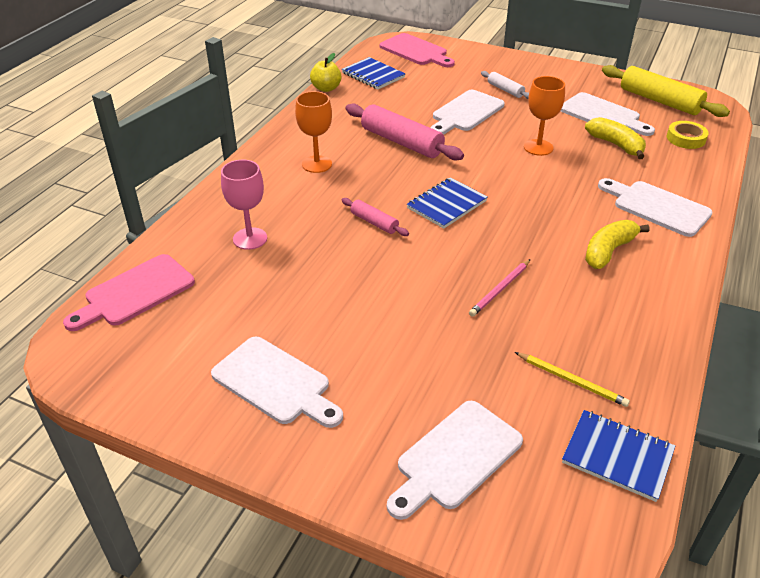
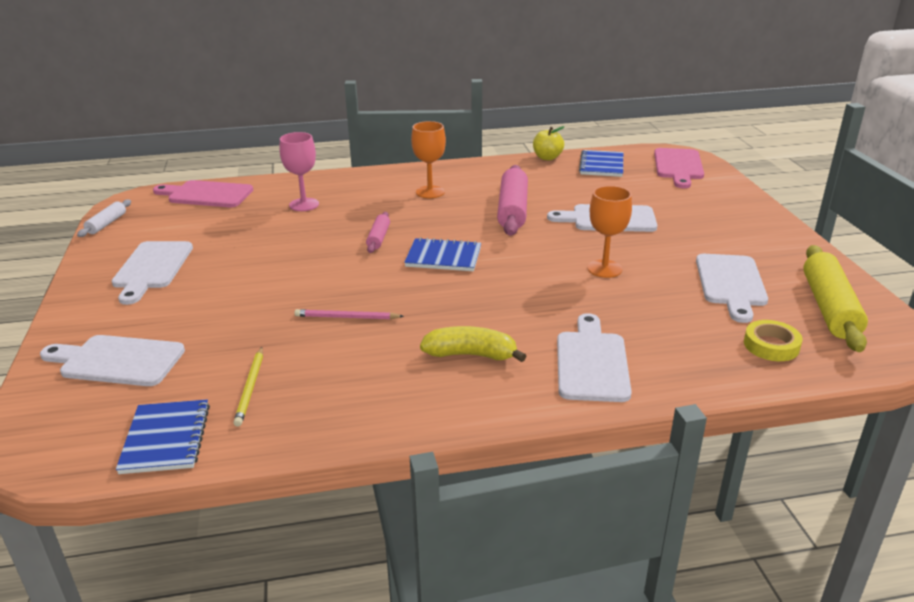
camera: 55 degrees right, 10 degrees down
(505, 90) = (685, 223): white rolling pin -> white rolling pin (106, 224)
(616, 145) = (680, 307): yellow banana -> none

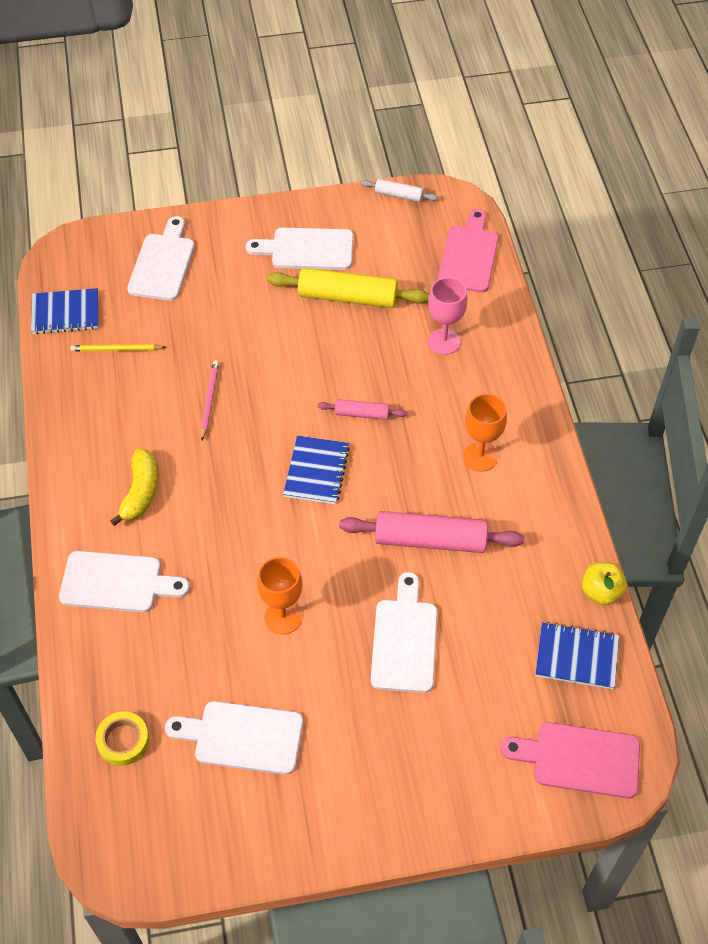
camera: 90 degrees right, 25 degrees up
(829, 308) = (184, 823): yellow rolling pin -> yellow rolling pin (348, 297)

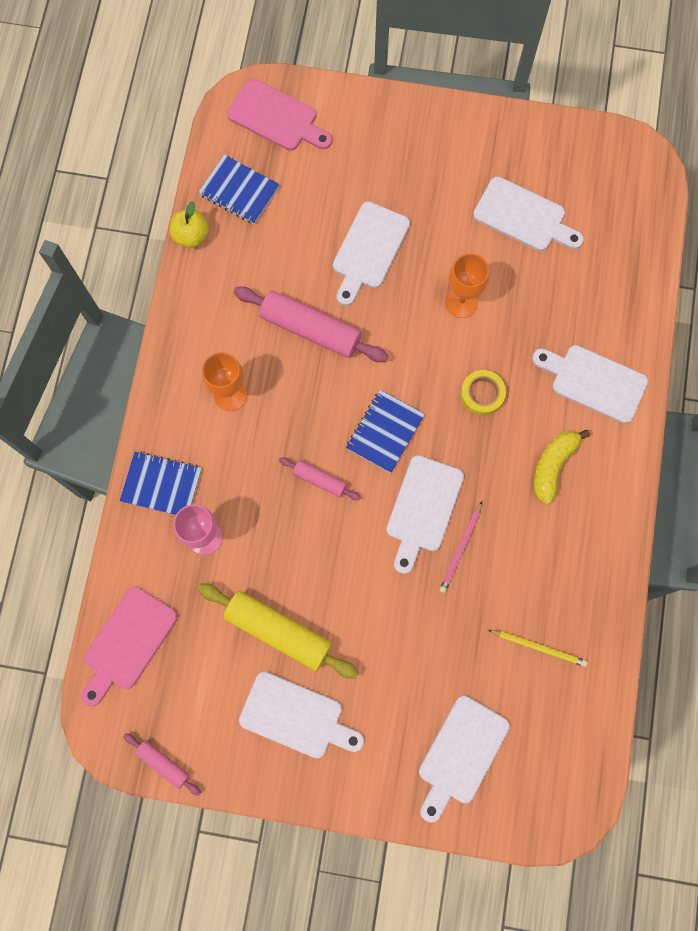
camera: 160 degrees left, 20 degrees up
(65, 313) = (582, 718): blue notebook -> blue notebook (161, 485)
(123, 740) = (617, 244): yellow tape -> yellow tape (482, 394)
(256, 420) = (423, 508): none -> white cutting board
(399, 195) = (163, 763): white rolling pin -> pink rolling pin

